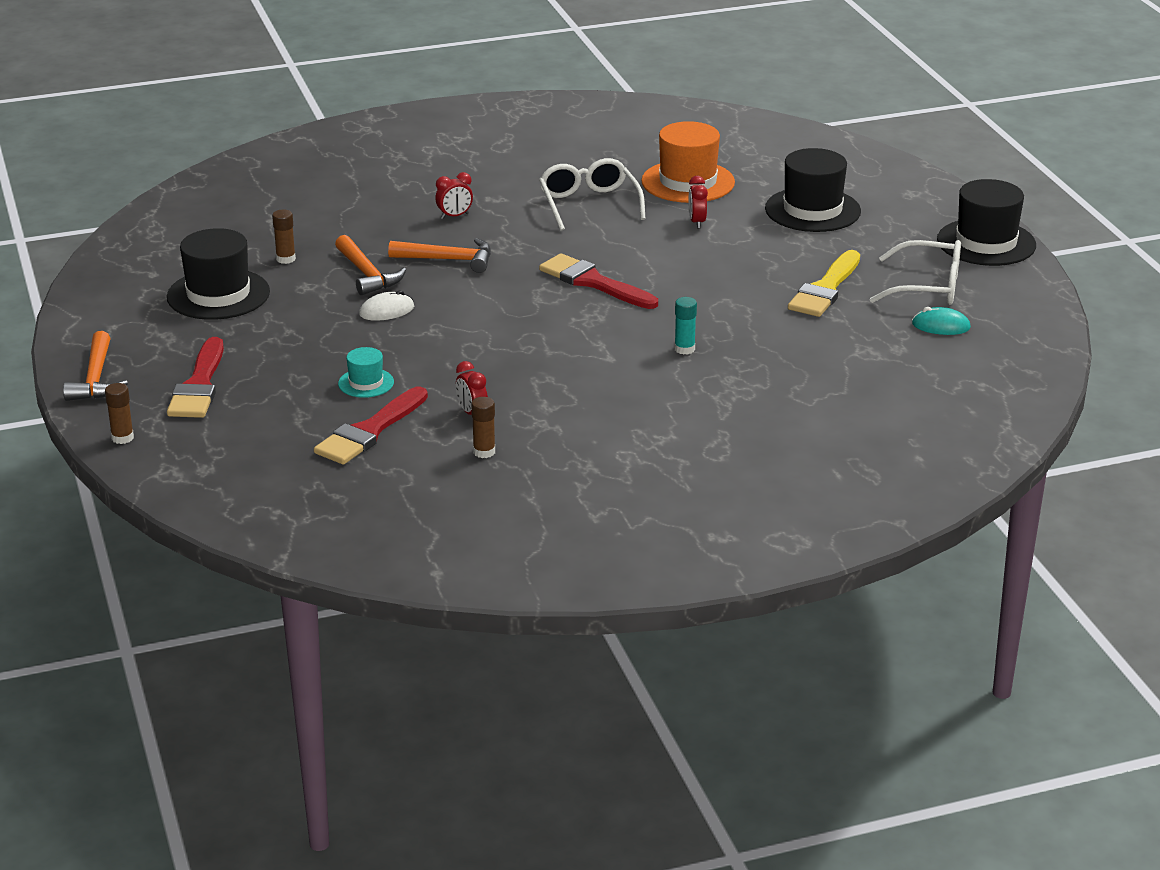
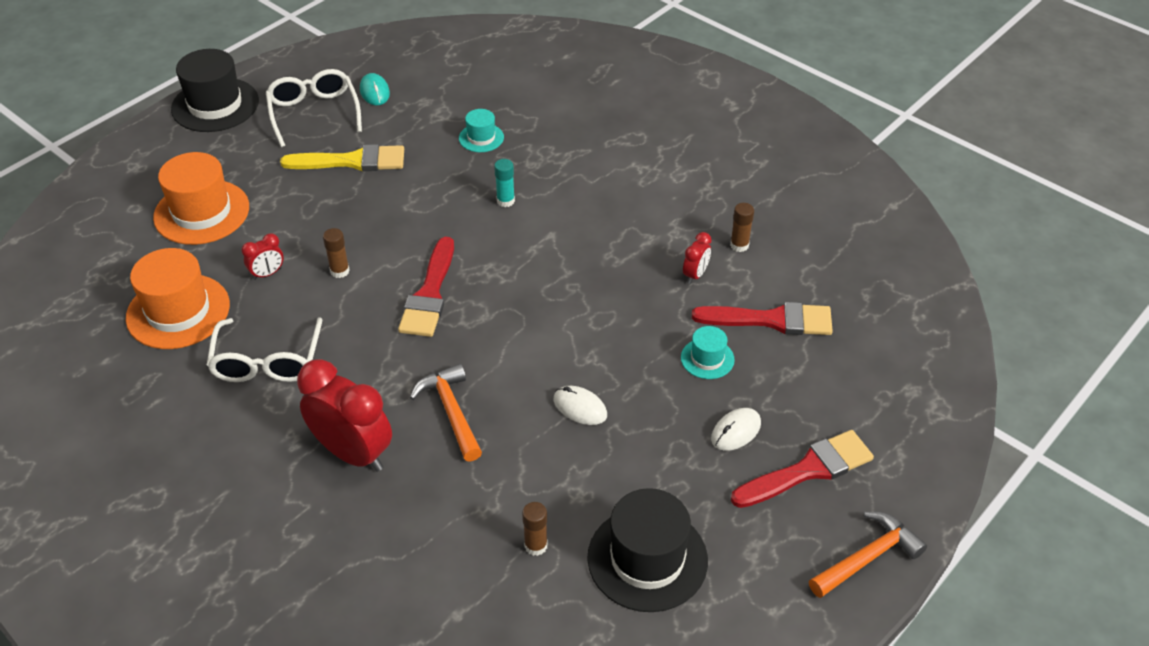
camera: 120 degrees left, 15 degrees up
(122, 438) = (927, 472): brown glue stick -> brown glue stick (340, 271)
(276, 368) = (735, 431): none -> white mouse
(367, 274) = (522, 459): orange hammer -> none
(454, 216) = (353, 453): red clock -> red clock, size x2.17
(589, 204) = (267, 362): white glasses -> white glasses turned 45 degrees counterclockwise
(802, 363) = (481, 138): none -> turquoise hat
(812, 210) = (201, 212): black hat -> orange hat

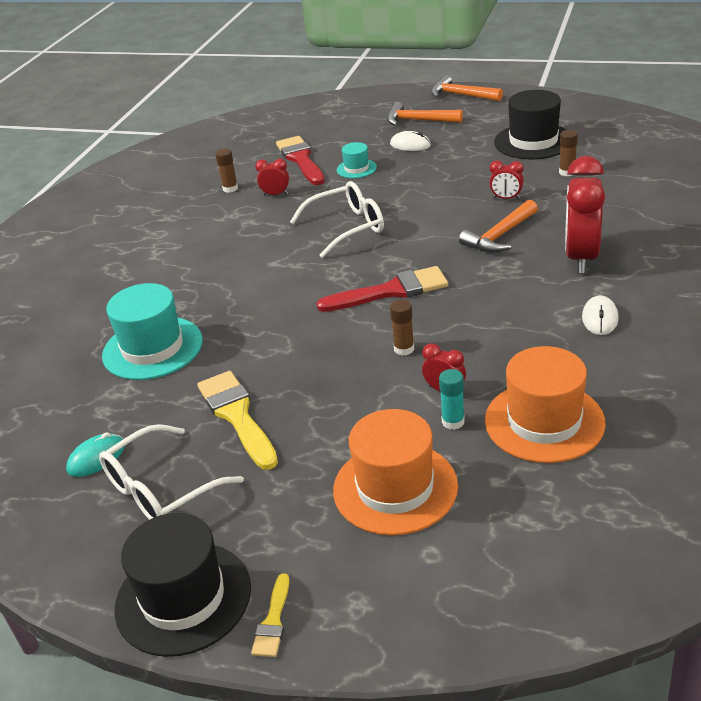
camera: 110 degrees left, 10 degrees down
(161, 133) = (273, 621): none -> yellow brush
(267, 362) = (544, 337): white glasses -> white glasses (347, 227)
(481, 138) = (152, 348): turquoise hat -> turquoise hat, size x1.96
(505, 201) = (242, 299): turquoise glue stick -> turquoise glue stick (453, 422)
(523, 456) = (506, 198): none -> red clock
(580, 407) = (444, 194): white mouse -> white mouse (600, 318)
(808, 470) = (418, 120): red brush -> orange hammer

